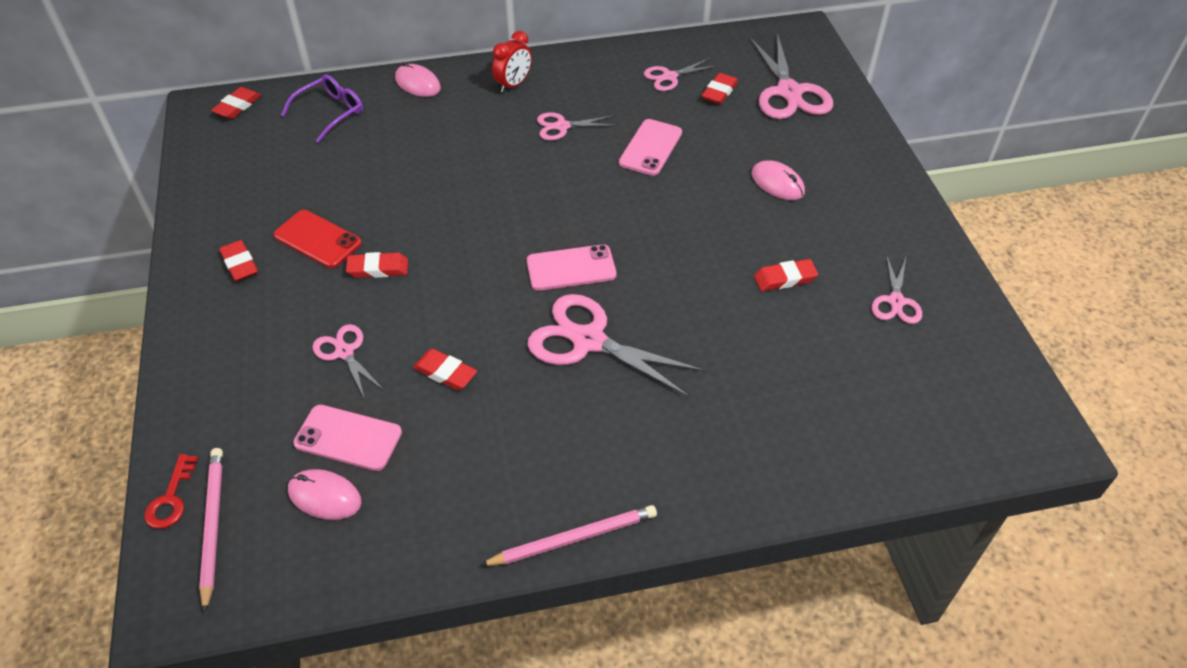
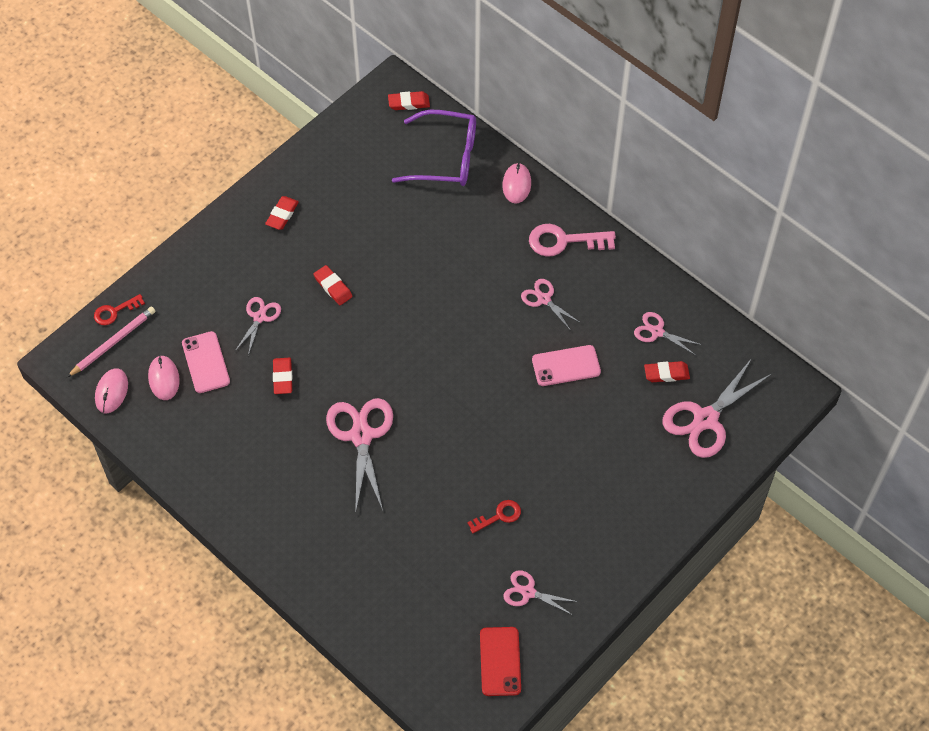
camera: 55 degrees right, 10 degrees up
(318, 239) = (331, 238): red phone -> red phone (500, 661)
(330, 112) = (446, 157): purple glasses -> purple glasses, size x1.55
(513, 85) = (564, 241): red clock -> pink key
(571, 268) = (413, 389): pink phone -> none
(573, 538) = (220, 512): pink pencil -> none
(777, 183) = (592, 464): pink mouse -> pink mouse (111, 392)
(785, 278) = (499, 516): red eraser -> red key
(896, 301) = (528, 592): pink scissors -> pink scissors turned 45 degrees clockwise

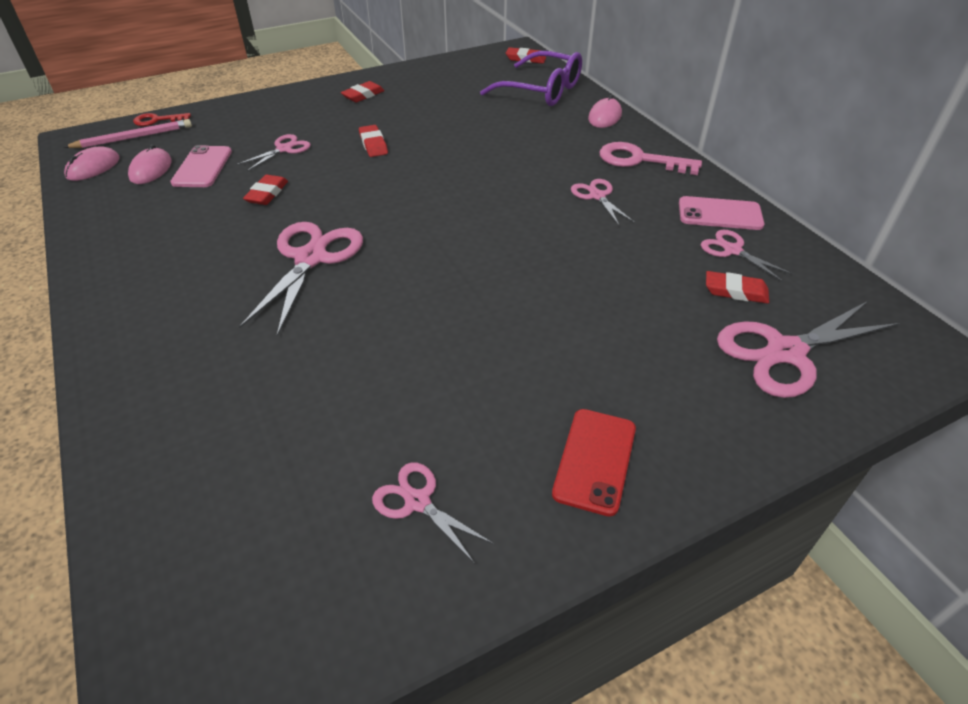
camera: 20 degrees right, 15 degrees down
(499, 516) = (429, 385): red key -> none
(500, 661) = (307, 602): red phone -> red phone (595, 460)
(566, 366) = (600, 255): pink phone -> pink phone (720, 214)

